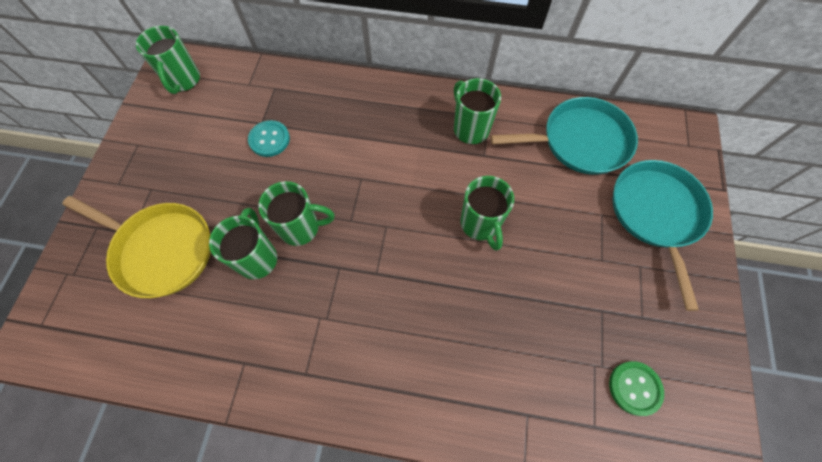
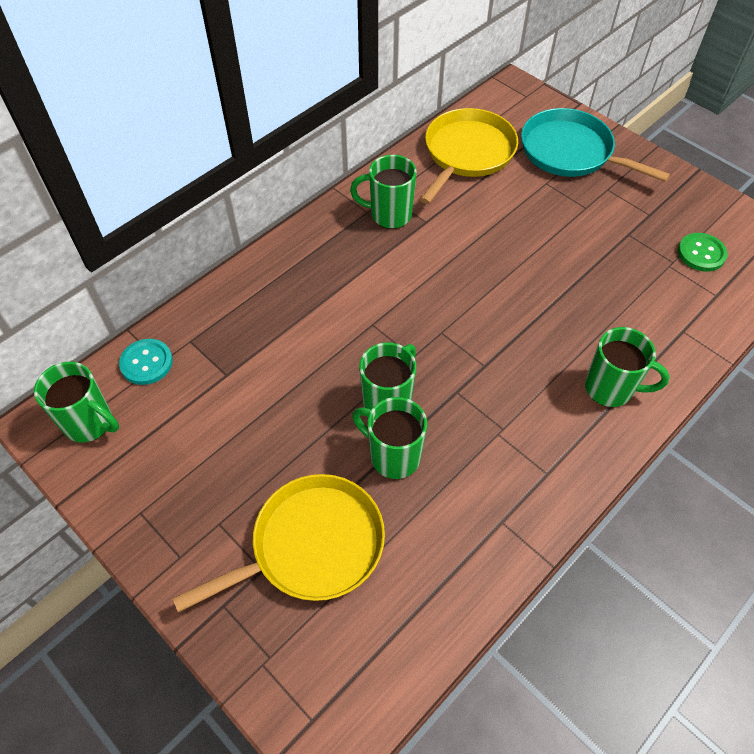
camera: 55 degrees left, 10 degrees down
(269, 139) = (255, 377): turquoise button -> turquoise button (146, 363)
(480, 224) = (494, 264): green mug -> green mug (610, 388)
(580, 141) = (467, 153): turquoise pan -> yellow pan

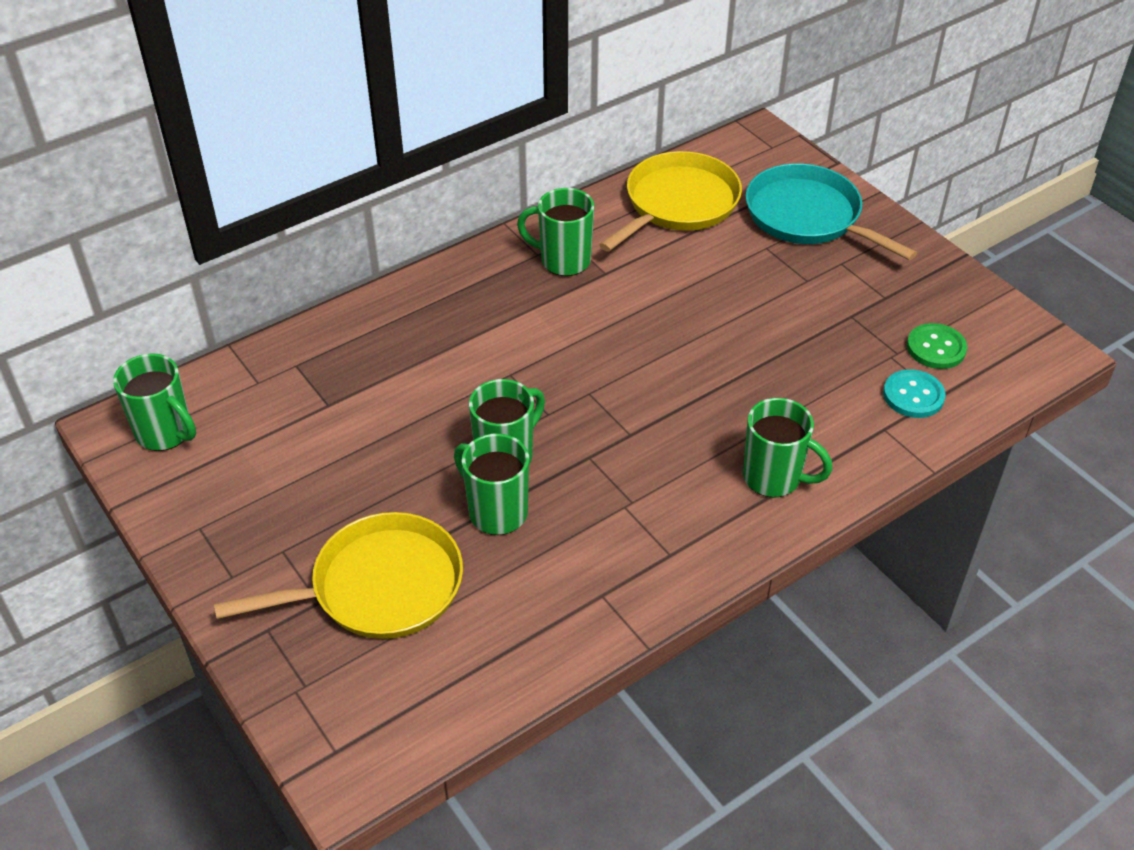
camera: 10 degrees right, 10 degrees down
(146, 363) = (242, 381): turquoise button -> turquoise button (913, 395)

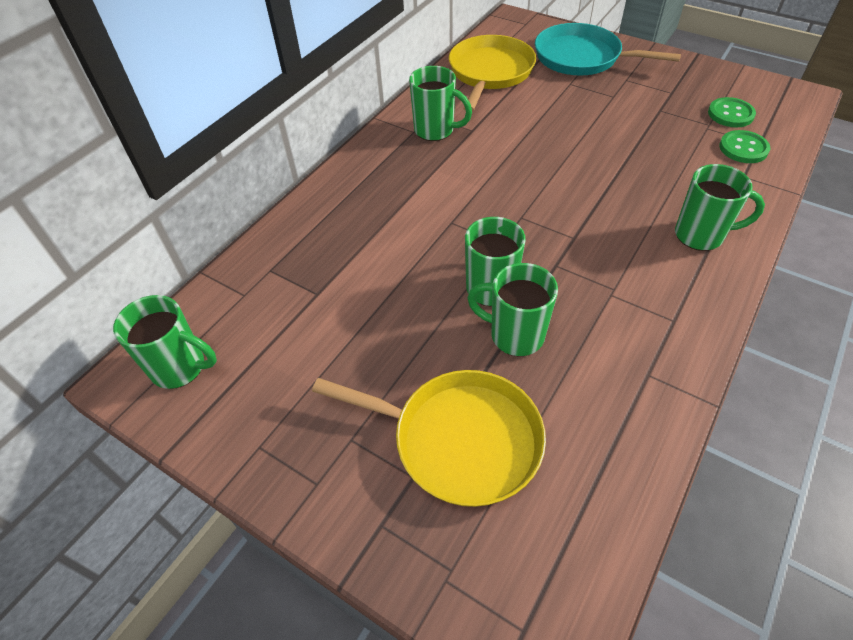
camera: 20 degrees left, 5 degrees up
(379, 587) = (460, 440): yellow pan -> yellow pan turned 60 degrees clockwise
(563, 261) = (435, 130): green mug -> green mug turned 150 degrees counterclockwise
(913, 395) = (743, 148): turquoise button -> green button

